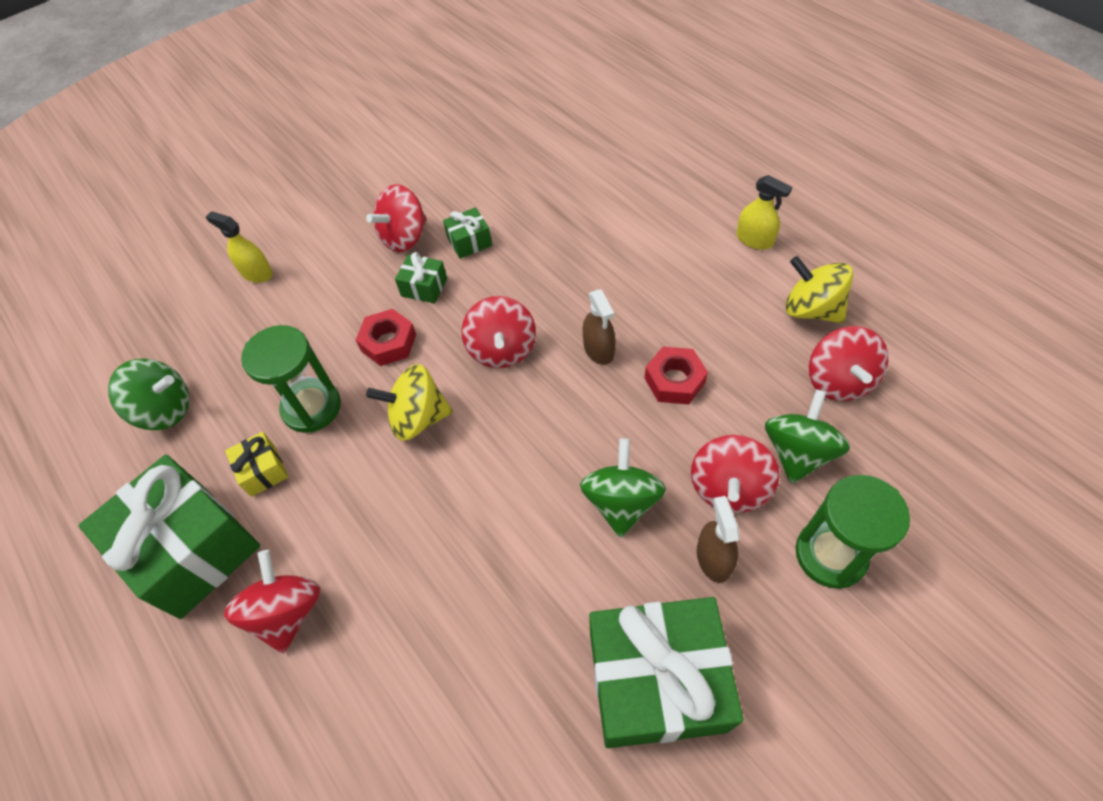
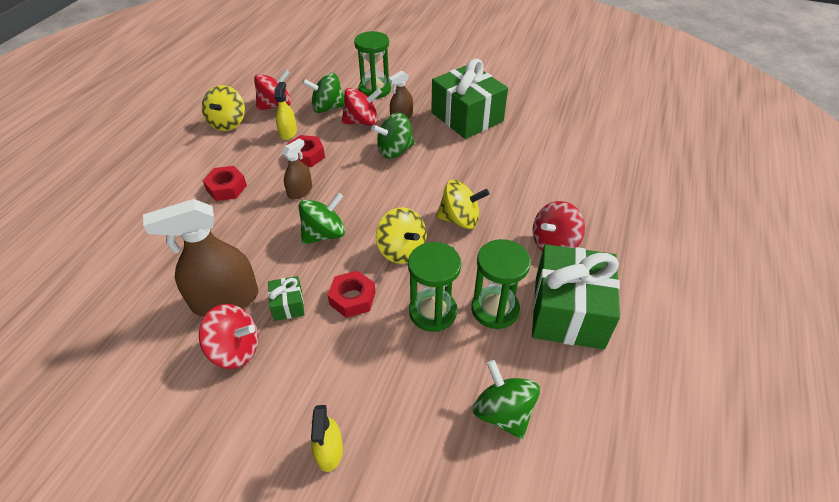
camera: 125 degrees left, 10 degrees down
(263, 470) = (495, 309): yellow gift -> green hourglass
(418, 513) = (460, 219): none -> yellow spinning top
(469, 242) = (225, 300): green gift -> brown spray bottle
(502, 349) = (324, 234): red spinning top -> green spinning top
(653, 277) = (226, 188): none -> red nut
(754, 239) = (174, 156): yellow spray bottle -> yellow spray bottle (288, 133)

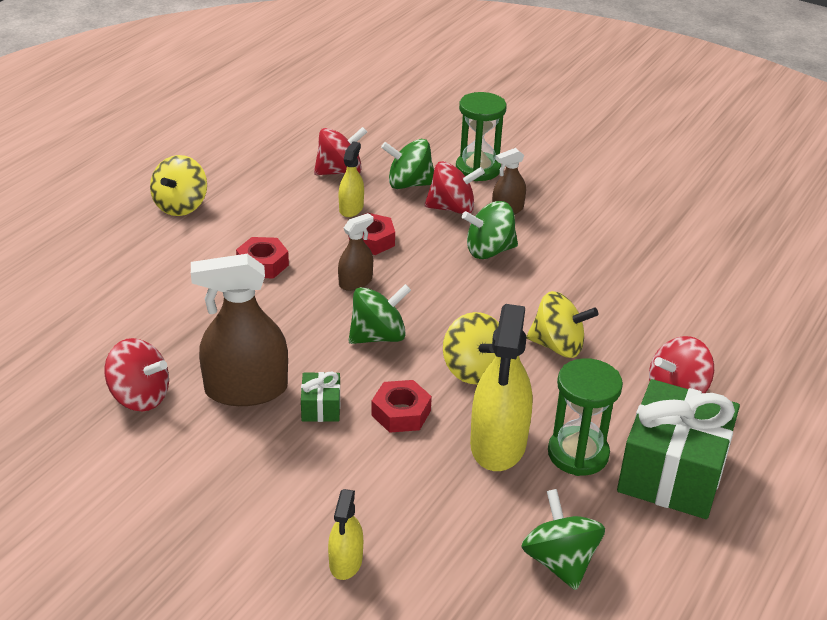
camera: 10 degrees right, 10 degrees down
(228, 123) = (274, 185): yellow spinning top -> yellow spinning top (181, 206)
(235, 350) = (252, 444): red spinning top -> red spinning top (140, 397)
(433, 312) = (498, 444): green hourglass -> yellow spray bottle
(467, 117) = (598, 222): green gift -> none

